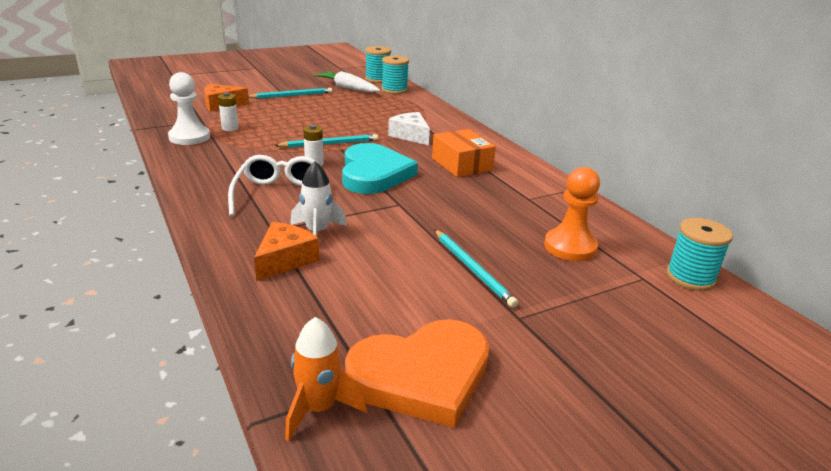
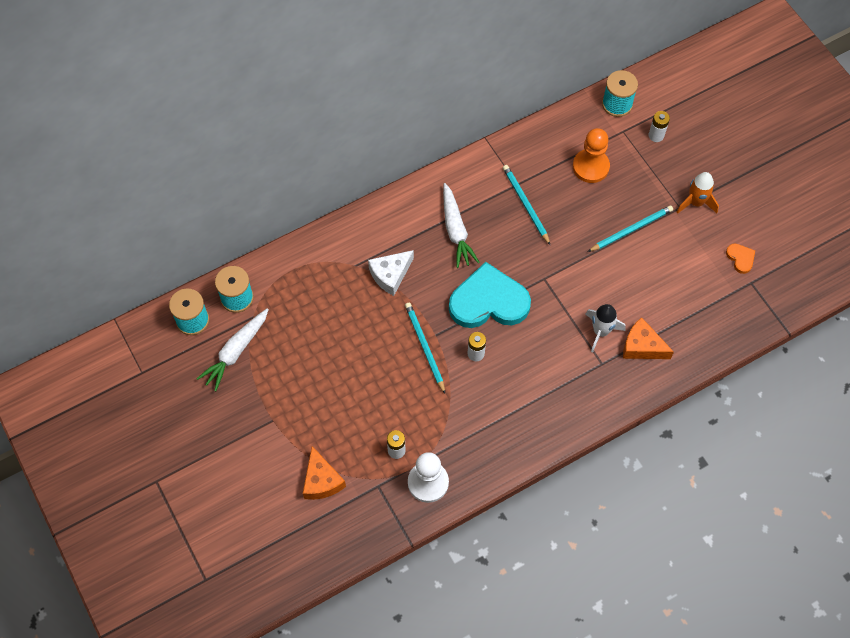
camera: 90 degrees left, 35 degrees up
(279, 195) = (544, 370): white glasses -> none
(292, 96) = (276, 410): turquoise pencil -> turquoise pencil (525, 204)
(319, 408) = (774, 304): orange rocket -> orange rocket (696, 202)
(422, 375) = (740, 258): orange heart -> orange heart, size x0.41
(461, 164) = (456, 230): orange box -> white carrot
(650, 308) = (656, 135): none -> white battery

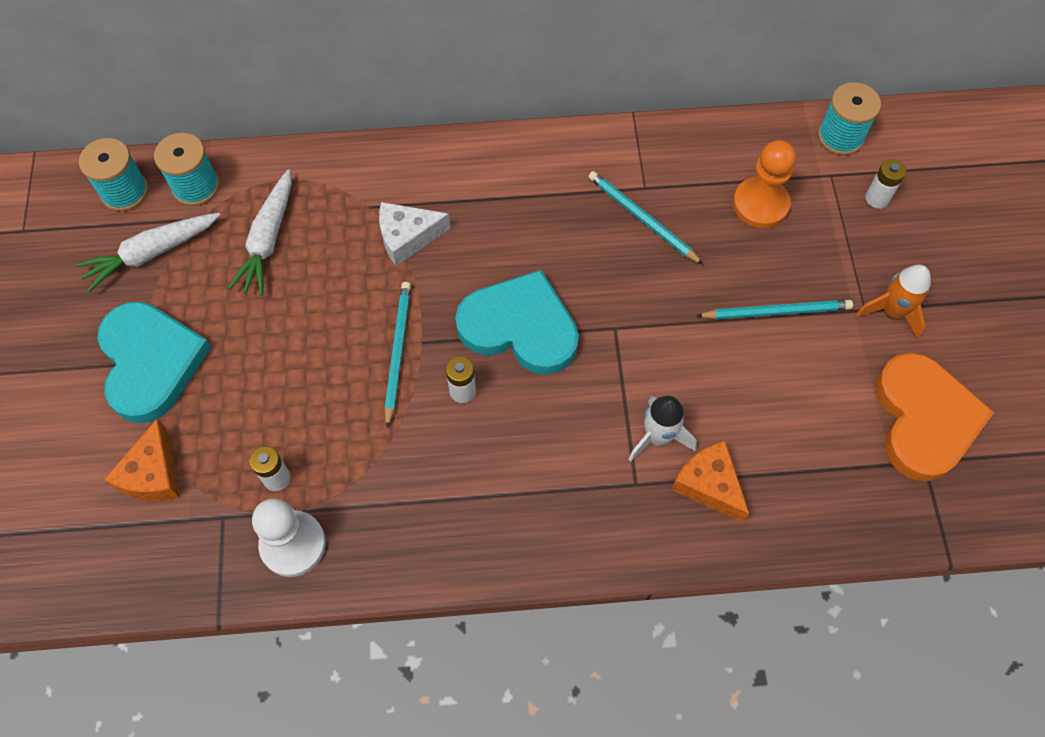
camera: 25 degrees right, 0 degrees up
(278, 417) = (151, 362): none -> turquoise heart
(456, 230) = (527, 215): white carrot -> white carrot (268, 240)
(525, 204) = (642, 218): turquoise pencil -> turquoise pencil turned 45 degrees counterclockwise
(740, 258) = (924, 419): orange heart -> orange heart, size x2.43

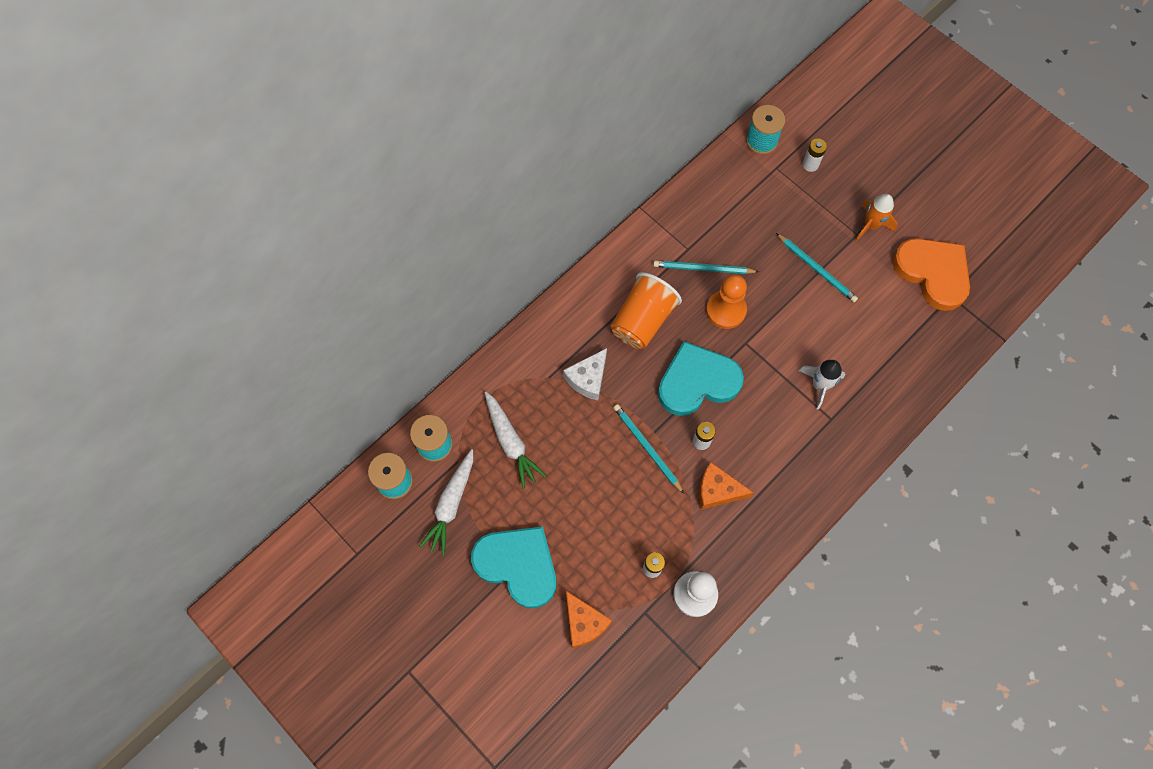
camera: 40 degrees left, 5 degrees up
(522, 223) = (642, 321): none -> orange cup
(709, 485) = (865, 390): orange cheese -> orange cheese (717, 490)
(760, 204) = (756, 213): orange pawn -> orange pawn (726, 310)
(777, 312) = (816, 269): turquoise pencil -> turquoise pencil turned 90 degrees clockwise

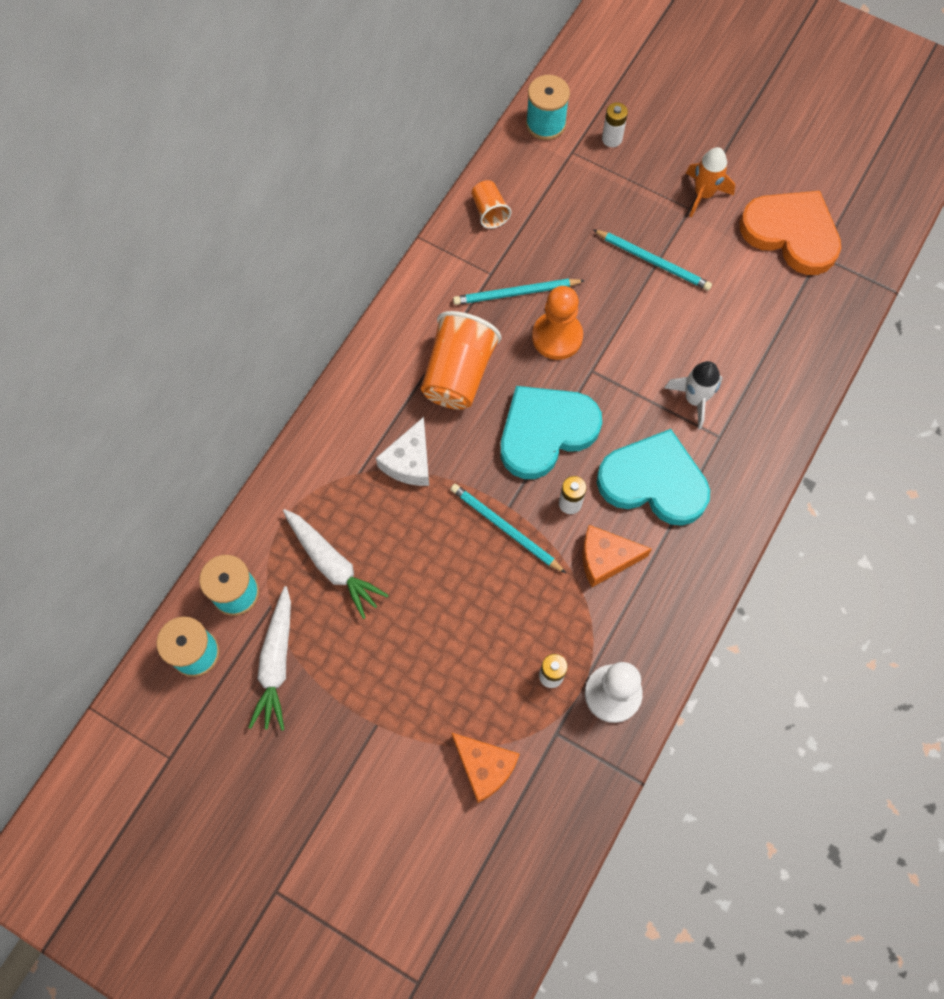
camera: 15 degrees left, 0 degrees up
(518, 565) = (382, 717): turquoise heart -> turquoise heart (654, 482)
(699, 200) = (489, 212): none -> orange cup

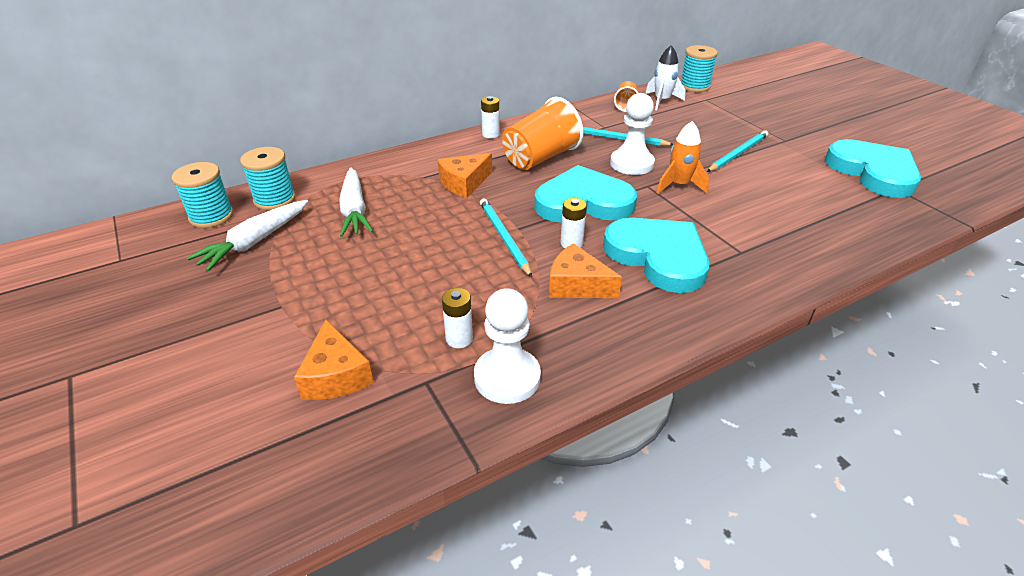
camera: 30 degrees right, 30 degrees down
(409, 462) = (464, 183): white cheese -> orange cheese
(557, 337) = (631, 164): orange pawn -> white pawn
(612, 139) = (740, 101): white battery -> white battery (490, 134)
(653, 261) = (738, 153): turquoise pencil -> turquoise pencil turned 105 degrees counterclockwise
(694, 399) = (730, 225): white rocket -> white rocket (662, 101)
(703, 194) = (801, 137): orange rocket -> orange rocket (679, 185)
(791, 234) = (873, 172): orange heart -> turquoise heart

